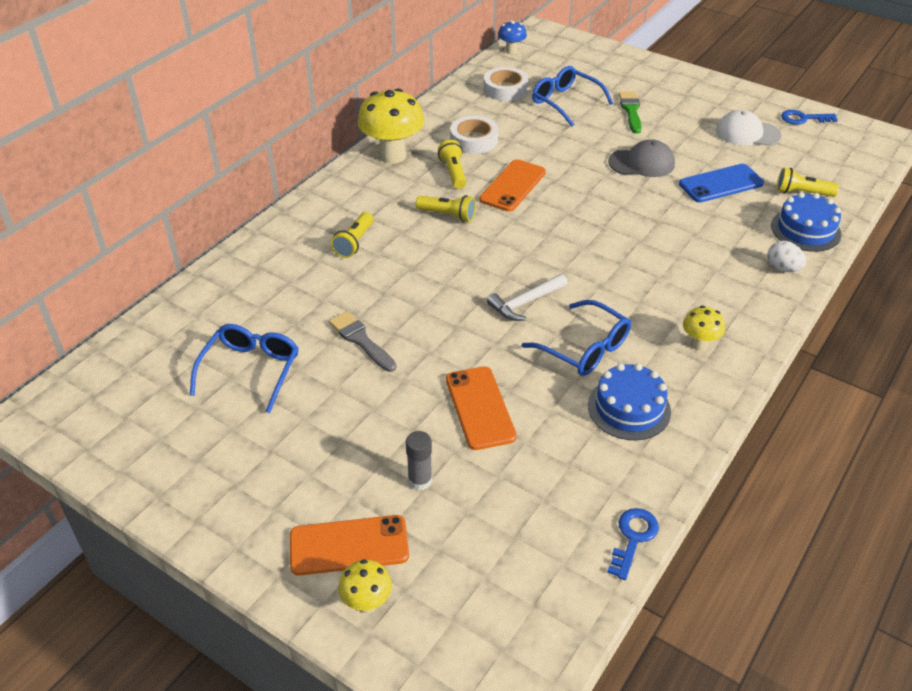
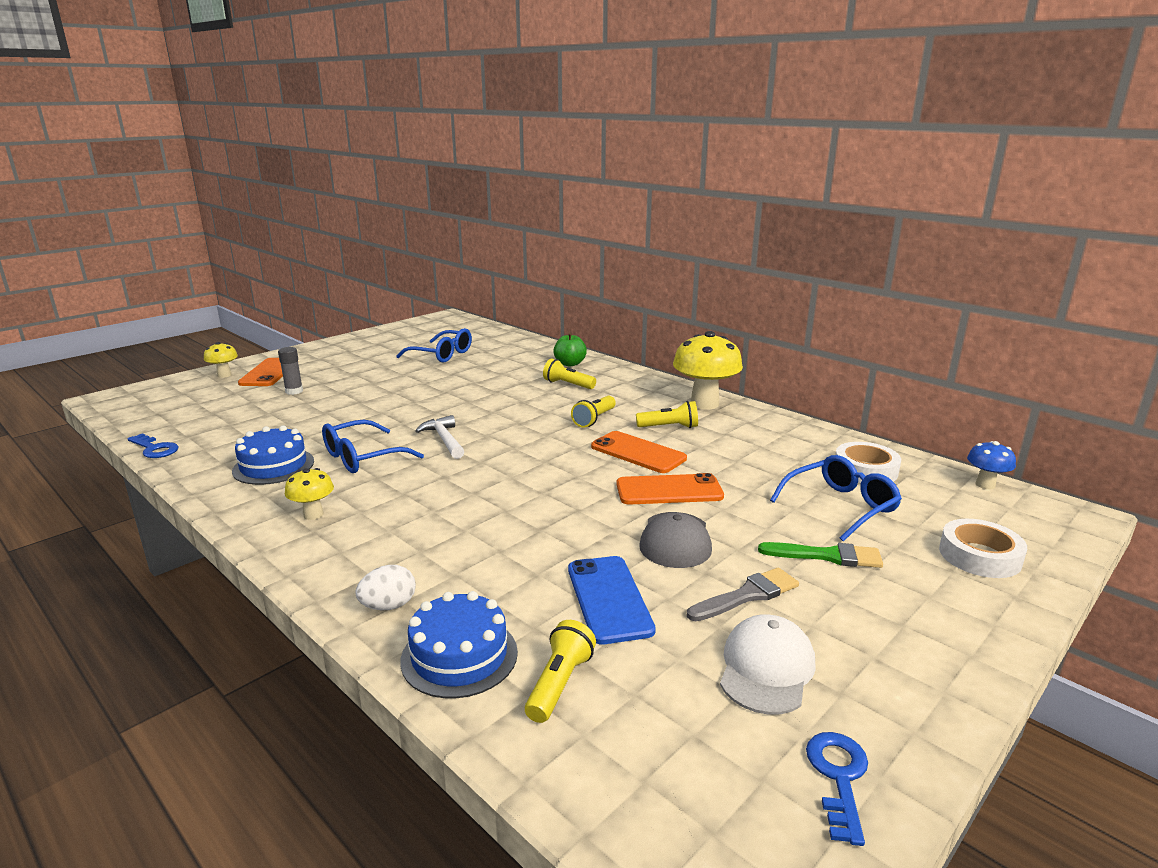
camera: 100 degrees right, 20 degrees down
(282, 249) = (570, 364): none -> green apple
(361, 340) = (446, 382): grey brush -> grey brush (747, 595)
(474, 140) = (735, 441): white tape -> white tape (979, 556)
(480, 408) = (338, 412): orange phone -> orange phone (669, 490)

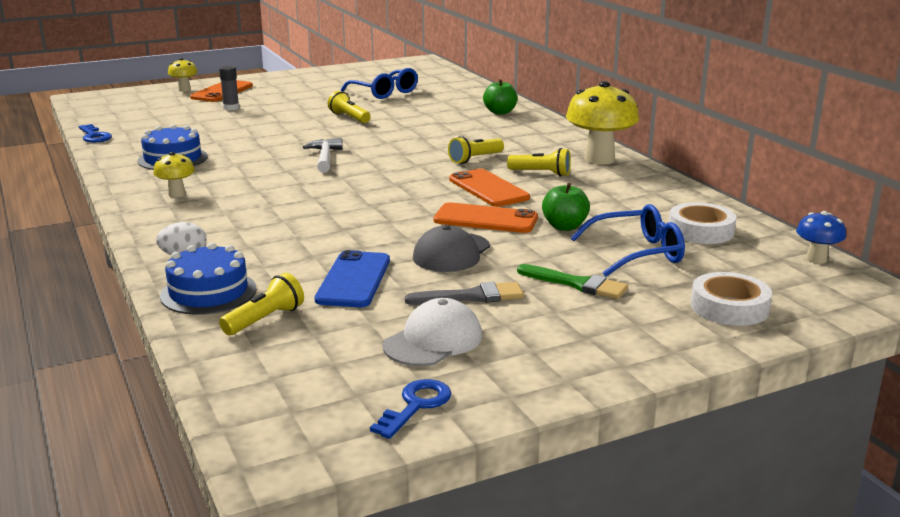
camera: 20 degrees right, 0 degrees up
(362, 457) = (246, 162): blue glasses -> none
(568, 385) = (479, 129): yellow flashlight -> yellow flashlight (349, 118)
(748, 486) = (564, 227): none -> green apple

